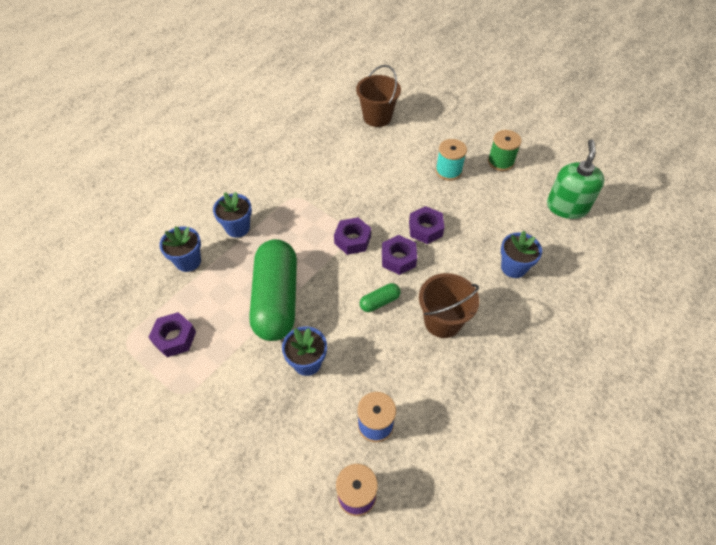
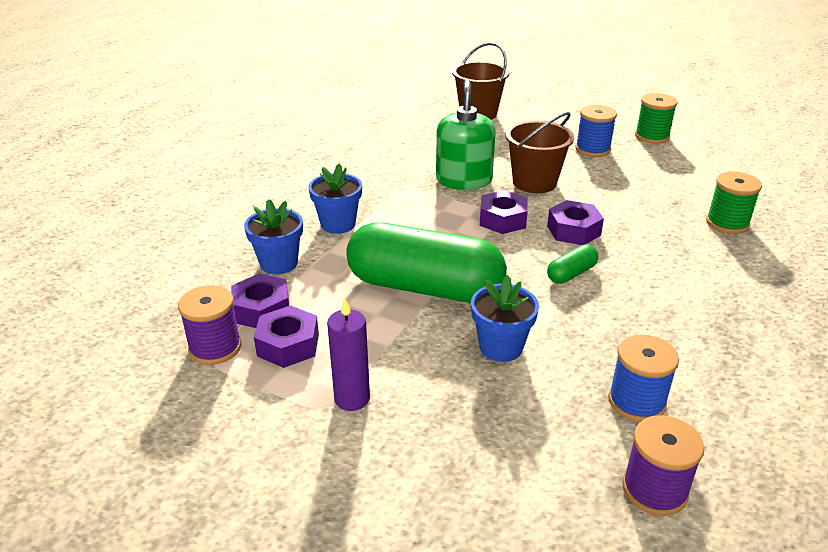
camera: 10 degrees left, 20 degrees down
(130, 333) = (215, 347): none -> purple spool
(201, 390) = (352, 398): none -> purple candle
(276, 299) = (425, 287): green capsule -> green capsule turned 60 degrees counterclockwise
(425, 229) = (593, 201): purple nut -> purple nut (262, 310)
(442, 321) = (667, 283): brown bucket -> brown bucket (534, 182)
(448, 171) = (592, 149): turquoise spool -> blue spool
(513, 267) = (727, 223): blue flower pot -> green spool
(567, 206) = (756, 165): green soap dispenser -> green soap dispenser (464, 180)

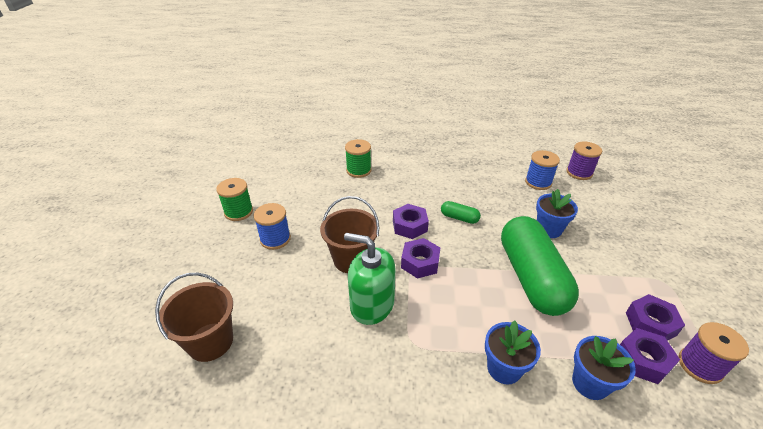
camera: 115 degrees left, 5 degrees up
(352, 398) = (647, 273): purple candle -> none
(464, 180) = (372, 304): green soap dispenser -> green soap dispenser turned 45 degrees clockwise

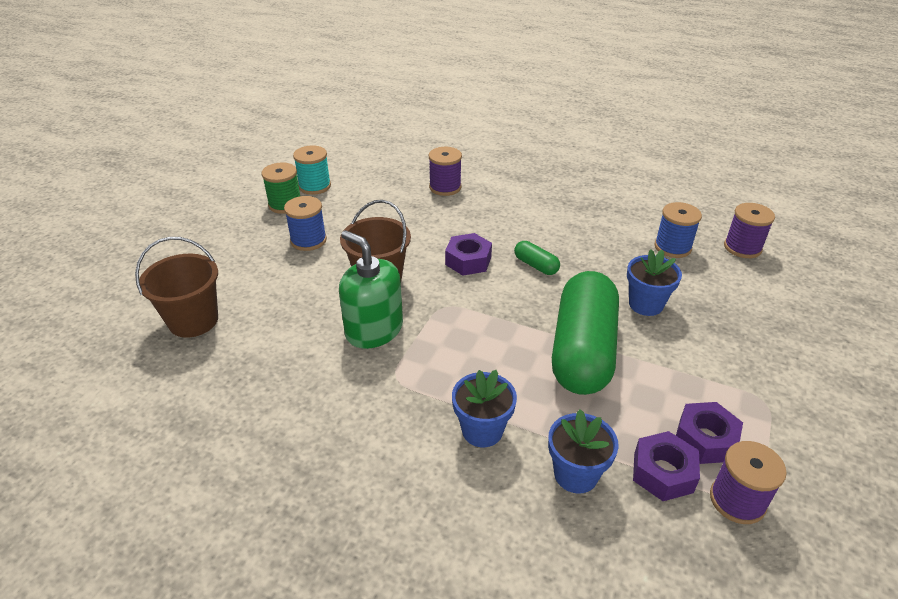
camera: 20 degrees right, 0 degrees up
(255, 191) = (314, 186): none -> turquoise spool
(358, 170) = (445, 187): green spool -> purple spool
(420, 263) = (455, 302): purple nut -> none

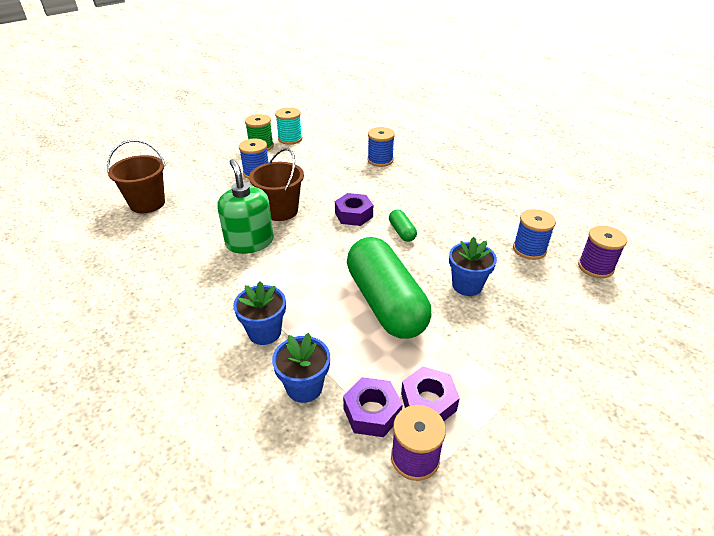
camera: 25 degrees right, 0 degrees up
(445, 187) = (380, 160): purple spool -> blue spool
(582, 350) = (385, 303): green capsule -> green capsule turned 60 degrees counterclockwise

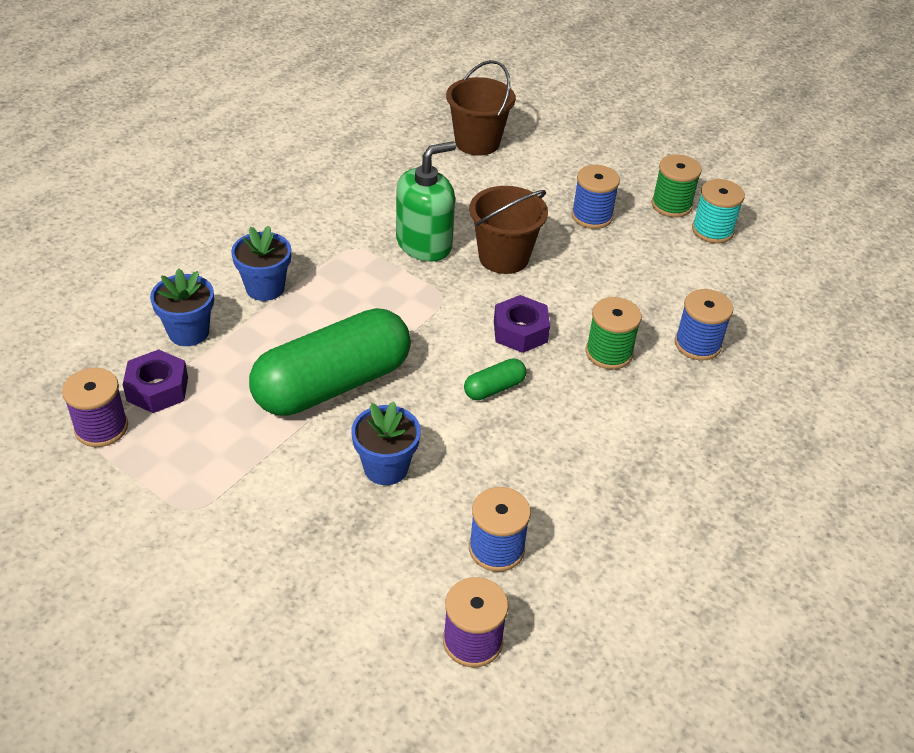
camera: 75 degrees right, 5 degrees up
(380, 188) = (608, 353): none -> green spool
(428, 402) = (174, 435): purple nut -> none

